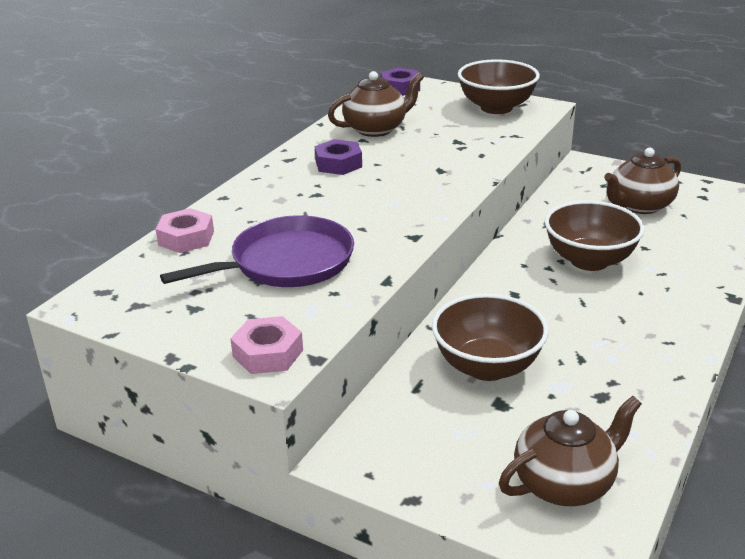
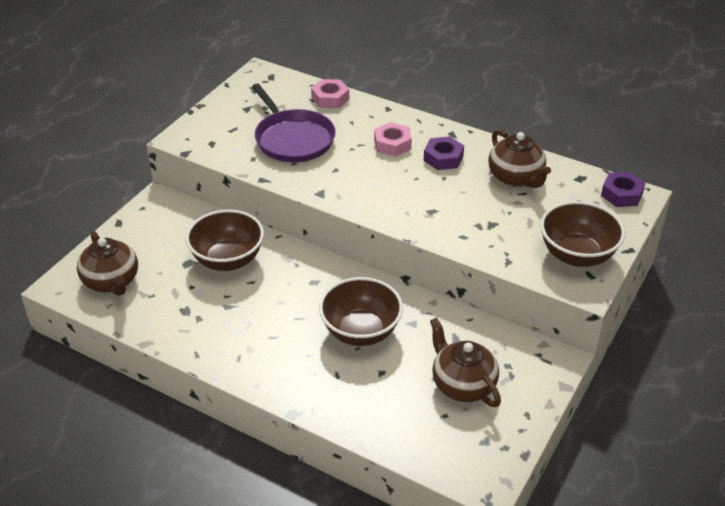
camera: 90 degrees right, 10 degrees up
(268, 353) = (195, 136): pink nut -> pink nut (392, 144)

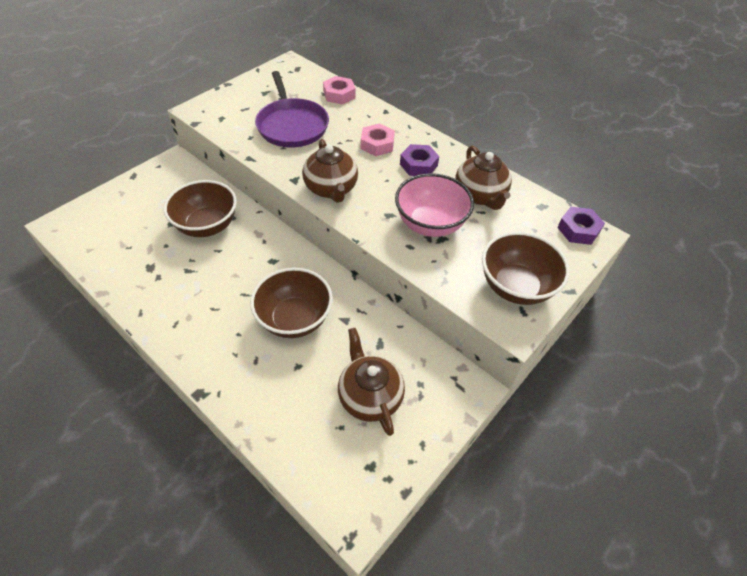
camera: 10 degrees right, 10 degrees up
(112, 282) = (102, 228): brown teapot -> brown teapot (331, 189)
(476, 213) = (430, 224): none -> pink bowl

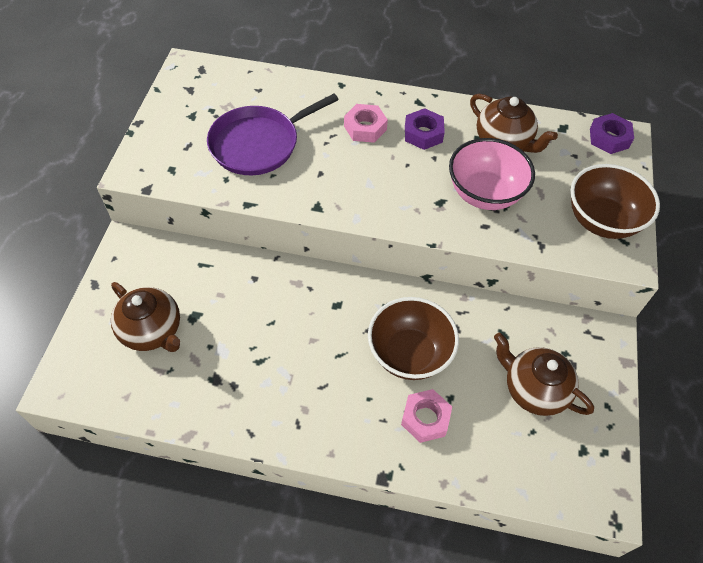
camera: 30 degrees left, 5 degrees up
(207, 226) = (235, 301): brown bowl -> none
(292, 125) = (258, 144): purple pan -> purple pan turned 105 degrees clockwise
(331, 189) = (363, 200): brown teapot -> brown teapot (152, 331)
(339, 95) = (276, 84): pink nut -> pink nut (425, 418)

